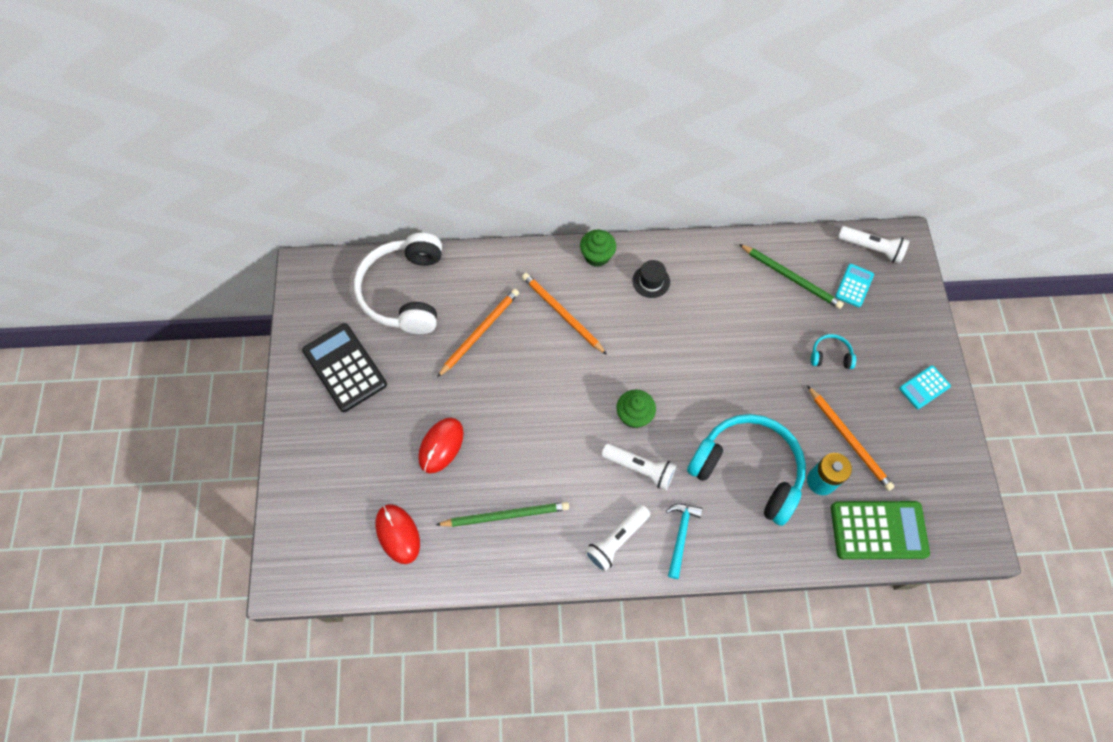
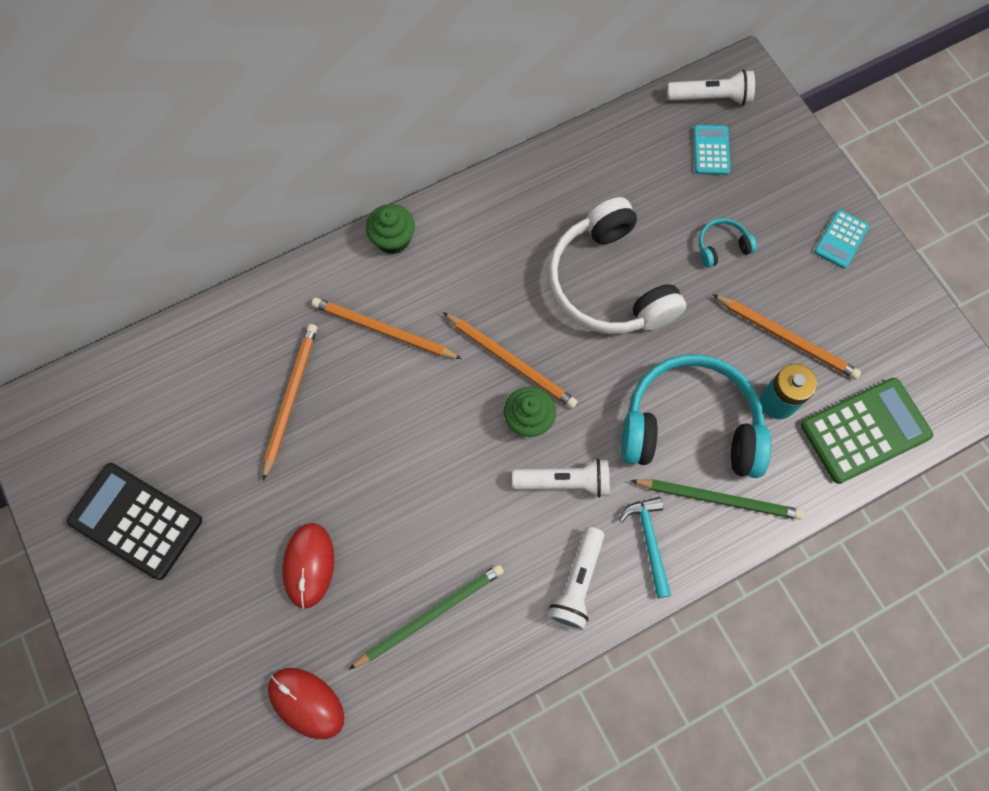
camera: 25 degrees left, 5 degrees up
(405, 292) = (169, 387): white headphones -> white headphones (609, 283)
(640, 371) = (511, 362): none -> orange pencil
(651, 281) = (473, 244): black hat -> none
(791, 278) = (636, 171): green pencil -> green pencil (719, 499)

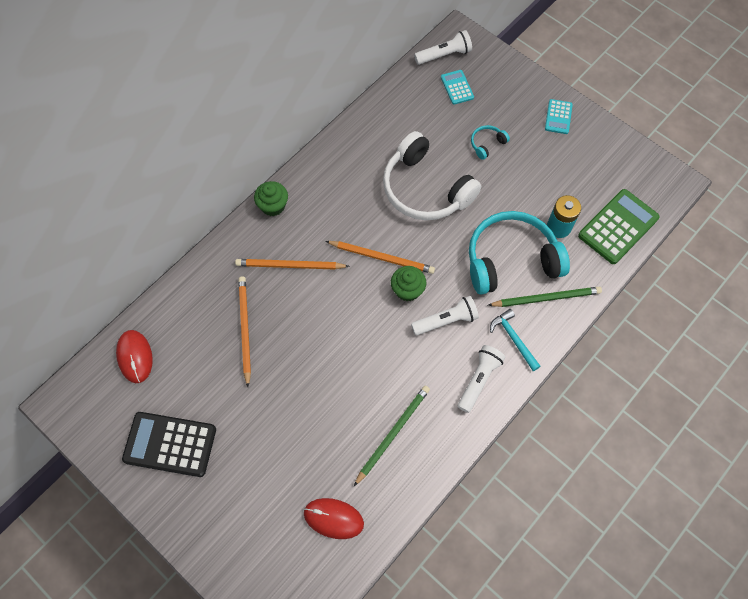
camera: 20 degrees left, 5 degrees down
(309, 565) = (300, 431): red mouse -> red mouse (135, 357)
(577, 583) = (479, 380): white flashlight -> white flashlight turned 150 degrees counterclockwise
(786, 338) = (549, 187): orange pencil -> none

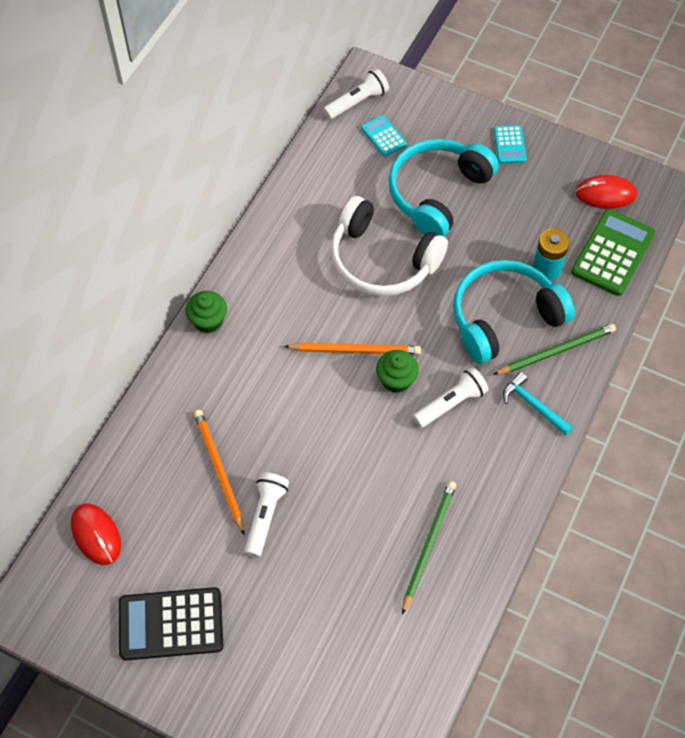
camera: 15 degrees left, 5 degrees down
(290, 265) = (250, 384): orange pencil -> none
(333, 518) = (389, 657): red mouse -> red mouse (605, 194)
(479, 380) = (508, 460): white flashlight -> white flashlight (265, 516)
(487, 144) = (437, 193): turquoise headphones -> turquoise headphones, size x2.44

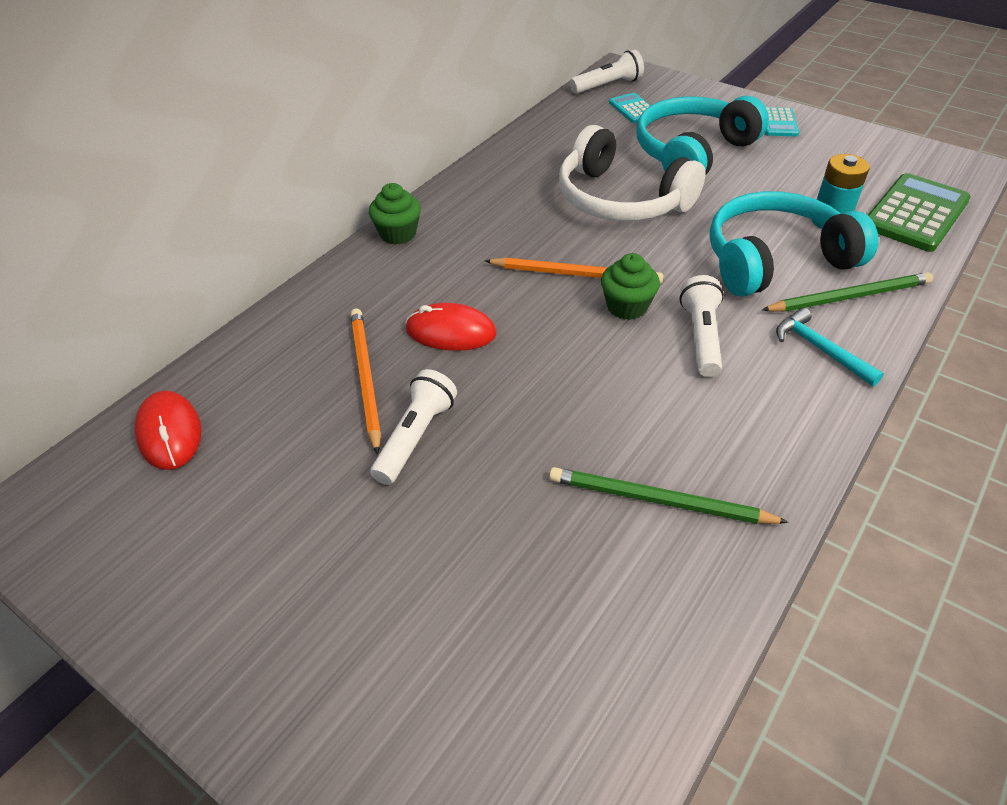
camera: 10 degrees right, 15 degrees down
(171, 624) = (229, 562): black calculator -> none
(428, 545) = (658, 500): green pencil -> green pencil turned 105 degrees counterclockwise
(451, 403) = (701, 337): white flashlight -> white flashlight turned 60 degrees counterclockwise
(605, 194) = (899, 166): red mouse -> red mouse (450, 332)

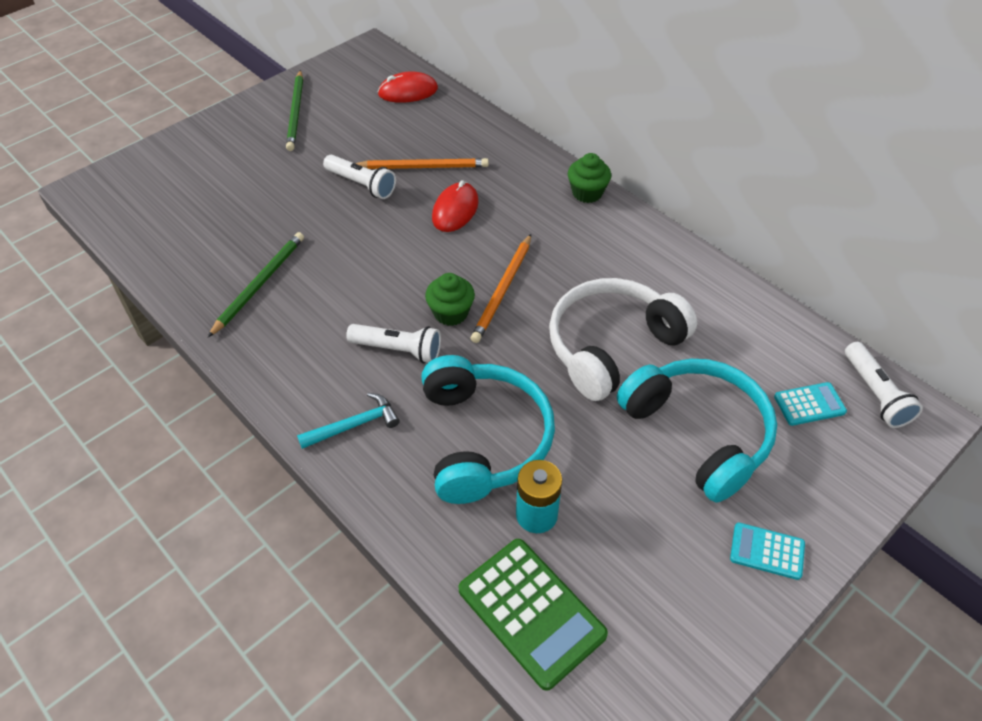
camera: 100 degrees right, 5 degrees up
(849, 297) = (411, 477): green pencil -> green pencil (296, 113)

